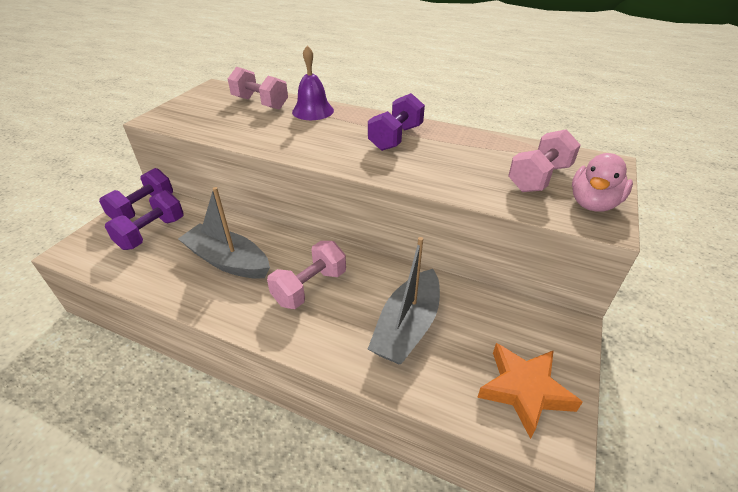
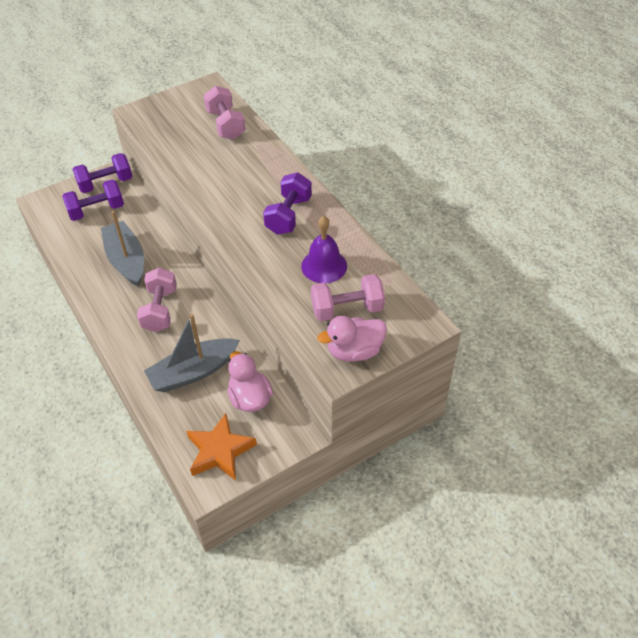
camera: 35 degrees right, 10 degrees up
(310, 287) = (160, 310): pink dumbbell -> pink dumbbell turned 75 degrees counterclockwise
(313, 111) = (257, 153): purple bell -> purple bell (324, 266)
(396, 138) = (288, 215): purple dumbbell -> purple dumbbell turned 45 degrees counterclockwise
(488, 320) = (250, 398): none -> pink duck

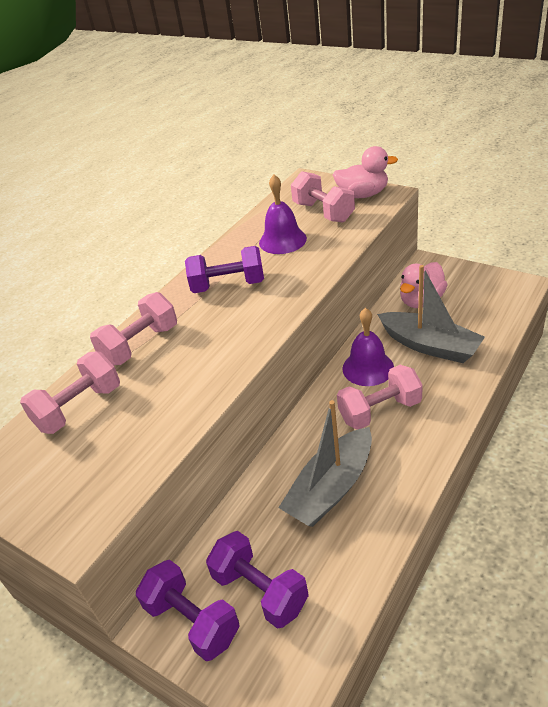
camera: 110 degrees left, 10 degrees down
(205, 323) = (368, 368): none -> purple bell
(220, 451) = (486, 293): orange star -> none
(260, 158) = (140, 345): none -> pink dumbbell
(354, 351) = (363, 195): pink duck -> pink duck turned 45 degrees counterclockwise

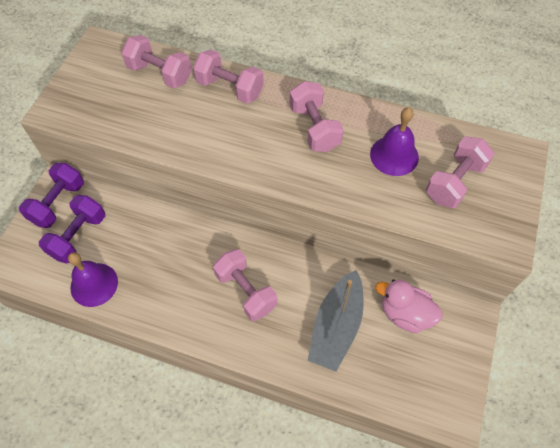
camera: 70 degrees right, 20 degrees up
(228, 285) = (314, 128): purple dumbbell -> pink dumbbell
(331, 488) = (163, 266): grey boat -> none
(363, 195) = (500, 215): pink duck -> none
(368, 368) = (298, 275): purple bell -> purple bell (94, 284)

